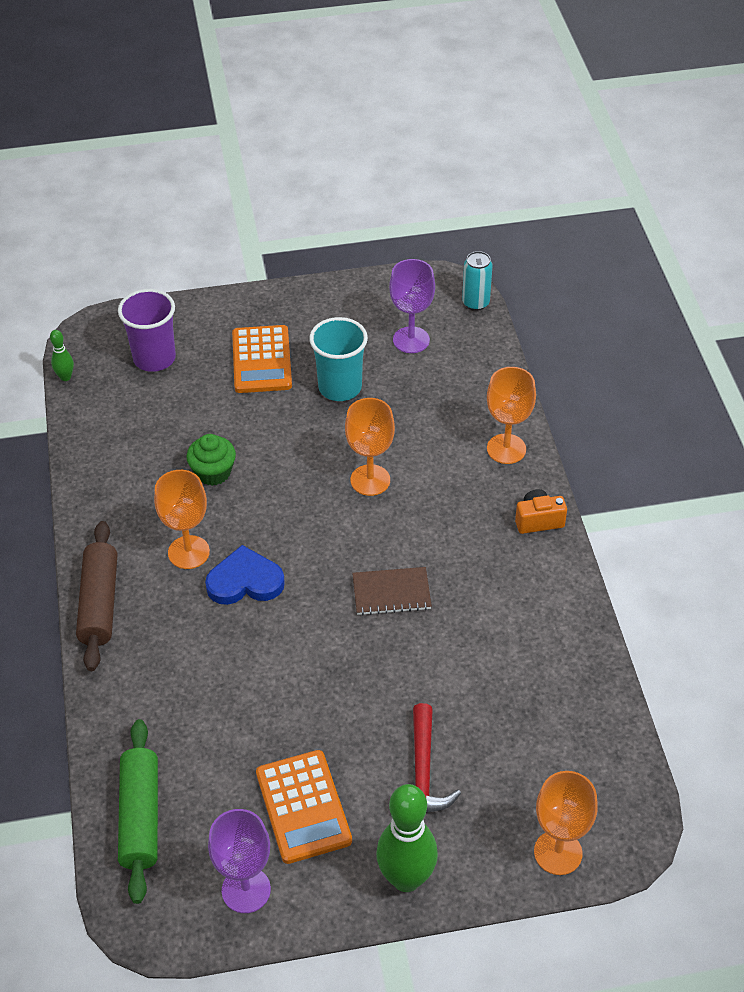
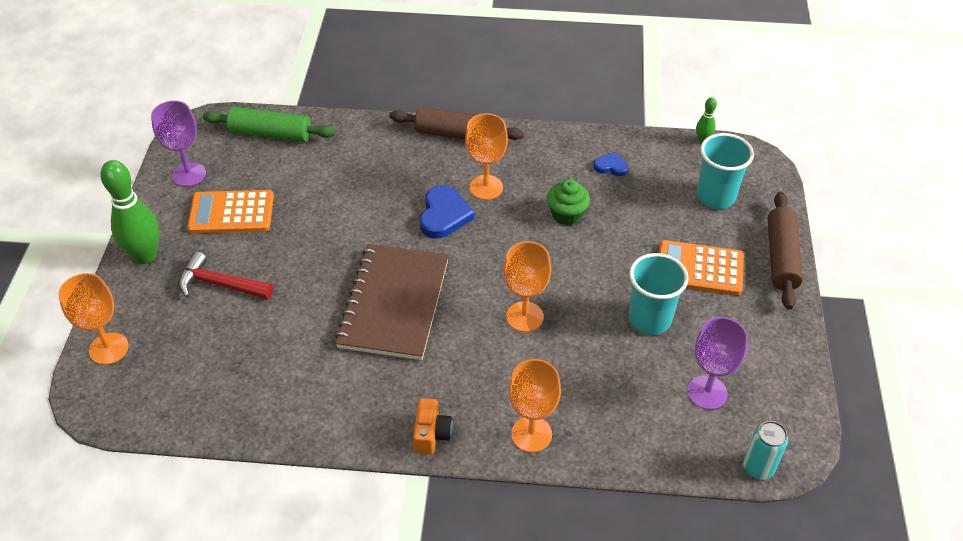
camera: 105 degrees right, 0 degrees up
(126, 447) = (611, 166): none -> blue heart
(154, 358) = (715, 196): purple cup -> turquoise cup
(228, 305) = (781, 257): none -> brown rolling pin
(391, 592) = (394, 303): brown notebook -> brown notebook, size x1.98

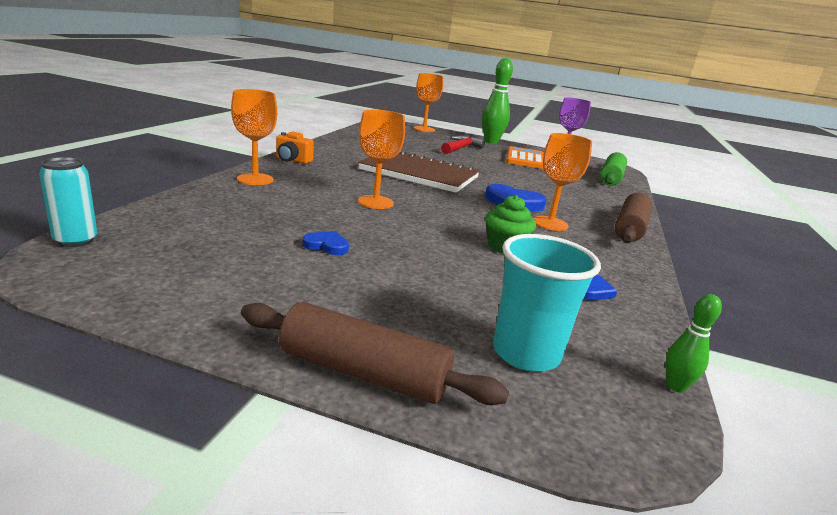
camera: 100 degrees right, 25 degrees down
(649, 319) = (327, 246): turquoise cup -> blue heart
(699, 268) = (382, 295): orange calculator -> none
(707, 392) = (200, 245): purple goblet -> none

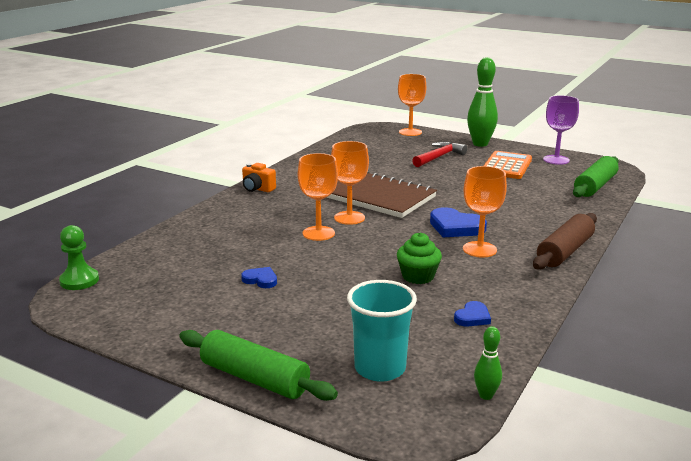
camera: 15 degrees right, 0 degrees up
(75, 240) = (79, 280): turquoise can -> green pawn
(255, 179) = (219, 214): orange goblet -> orange goblet (349, 218)
(363, 372) = (254, 378): brown rolling pin -> green rolling pin

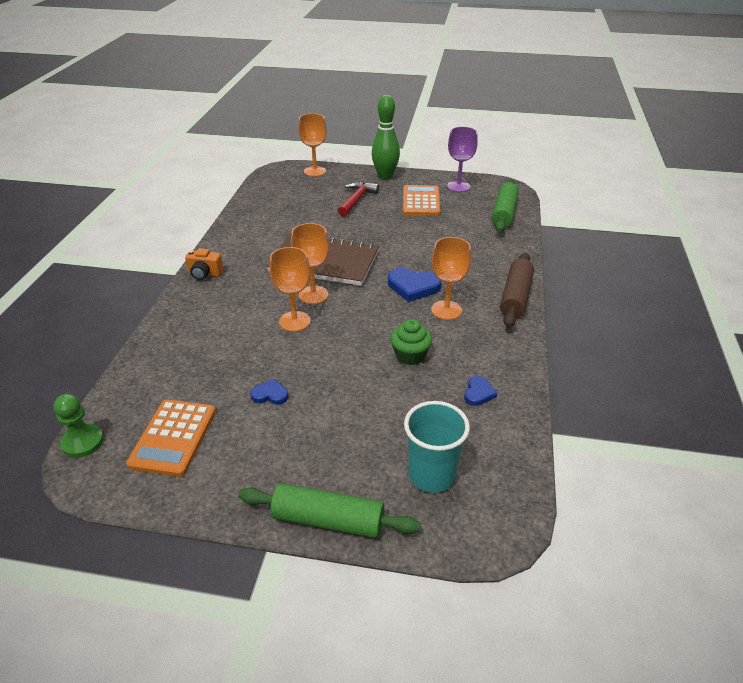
camera: 20 degrees left, 15 degrees up
(155, 292) = (173, 437): none -> orange calculator
(486, 395) = (531, 480): green bowling pin -> none

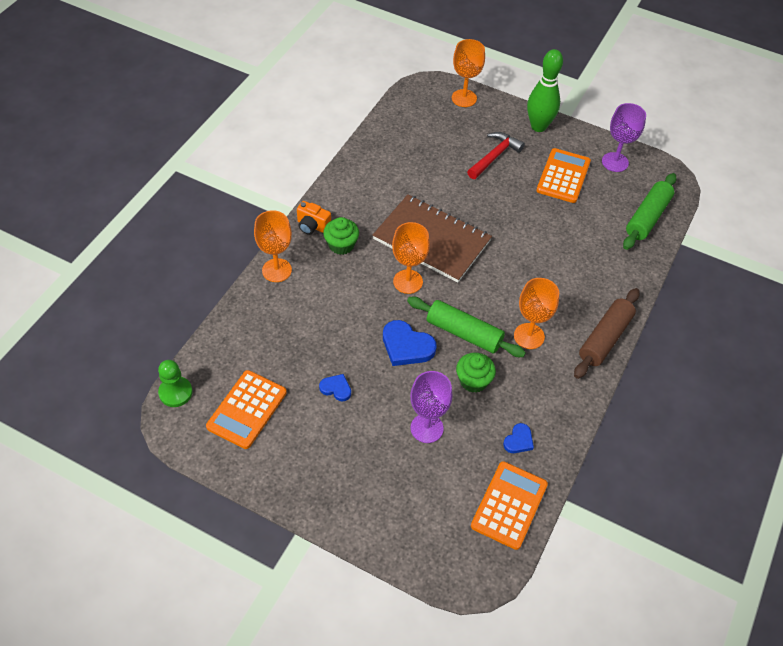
camera: 15 degrees right, 15 degrees up
(238, 282) = (341, 245): none -> green cupcake
(294, 321) = (380, 310): orange goblet -> orange goblet (277, 270)
(328, 520) = (348, 524): green rolling pin -> green rolling pin (464, 333)
(380, 405) = (426, 428): none -> purple goblet
(413, 287) = (508, 297): blue heart -> blue heart (406, 346)
(431, 475) = (444, 509): turquoise cup -> none
(498, 452) = (509, 505): none -> orange calculator

